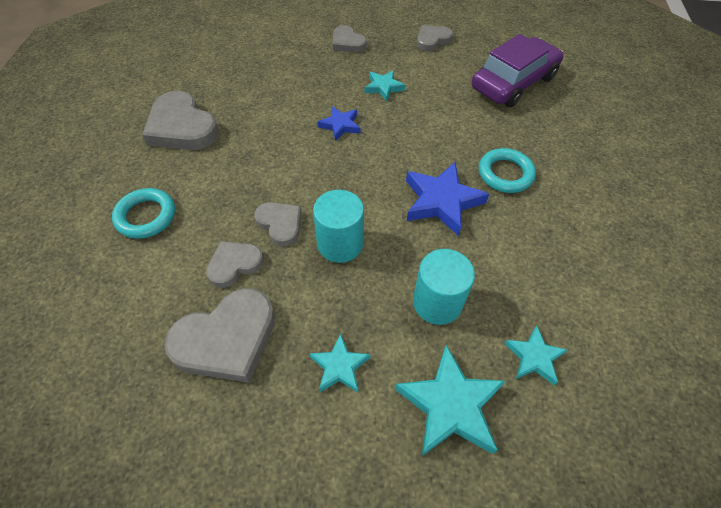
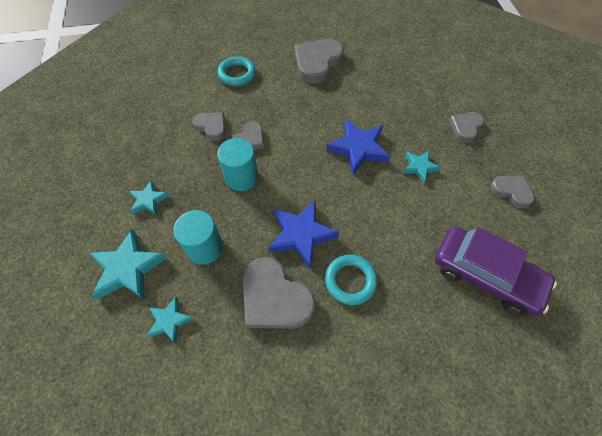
camera: 75 degrees right, 5 degrees up
(227, 339) = (159, 140): grey heart -> grey heart (275, 298)
(340, 125) = (358, 148): blue star -> blue star, size x1.72

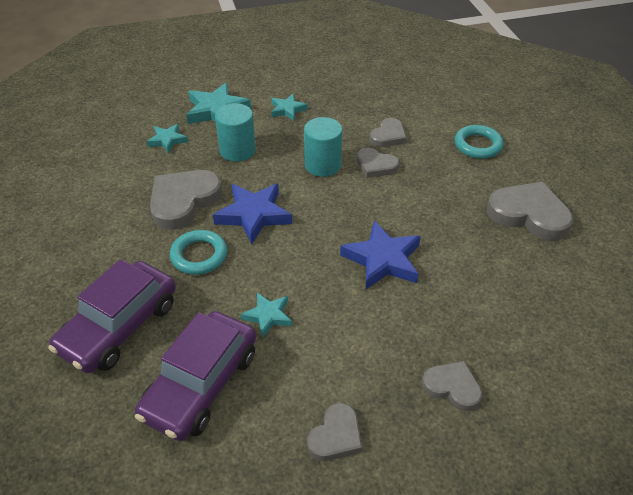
camera: 85 degrees right, 15 degrees down
(419, 167) = (363, 323): turquoise star -> turquoise star (268, 316)
(436, 346) = (119, 326): none -> purple car

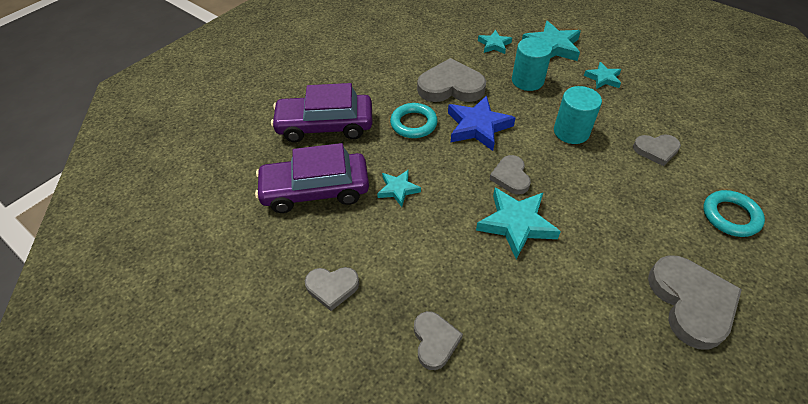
camera: 55 degrees right, 5 degrees up
(376, 165) = (611, 162): grey heart -> grey heart (510, 177)
(382, 260) = (516, 224): blue star -> turquoise star

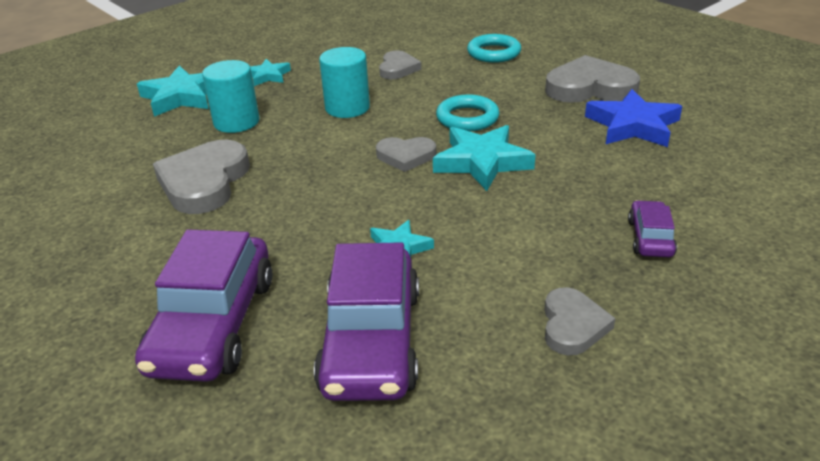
camera: 80 degrees left, 15 degrees down
(413, 123) = (266, 223): turquoise ring -> turquoise ring (467, 118)
(435, 341) = (650, 238): grey heart -> purple car
(478, 126) = (303, 169): blue star -> blue star (632, 125)
(494, 44) = (138, 136): turquoise star -> none

